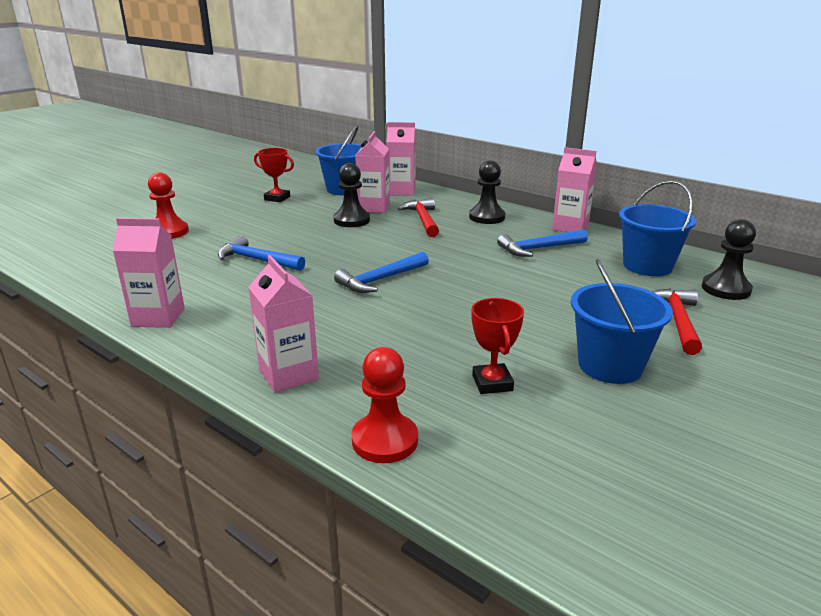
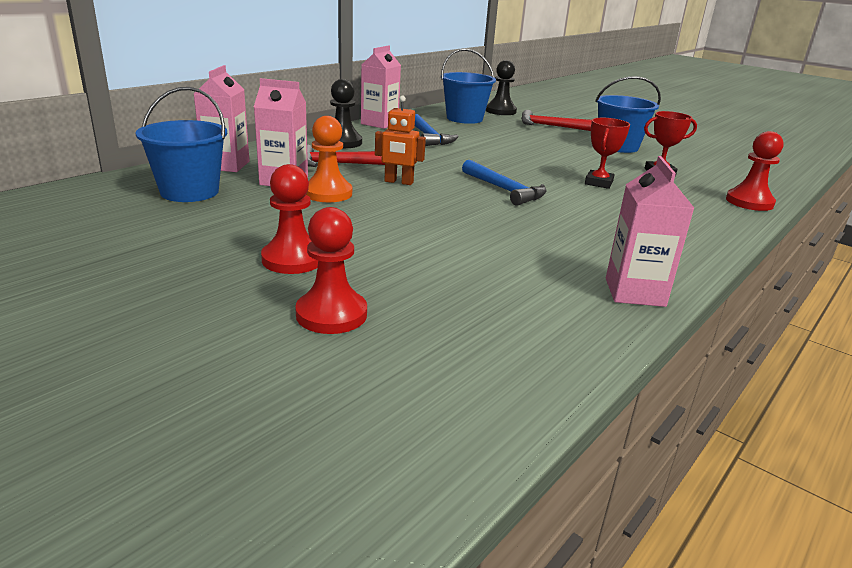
camera: 90 degrees left, 0 degrees up
(238, 220) = (292, 259): none -> red pawn
(257, 260) = (457, 243): blue hammer -> none
(277, 198) = (197, 234): red trophy -> red trophy (598, 183)
(288, 374) = (698, 227): pink carton -> none
(351, 220) = (328, 193): black pawn -> orange pawn
(386, 240) = (398, 182): none -> orange robot

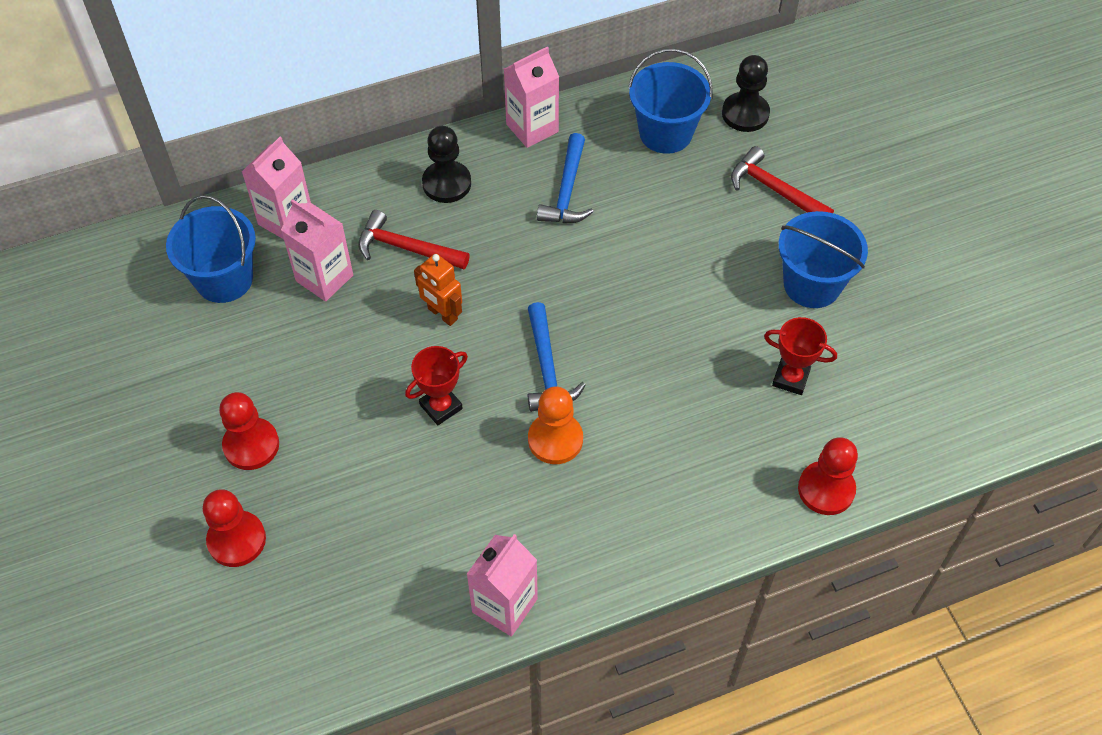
camera: 30 degrees right, 30 degrees up
(328, 193) = (352, 321): orange pawn -> orange pawn (555, 439)
(598, 183) = (678, 383): red trophy -> red trophy (441, 407)

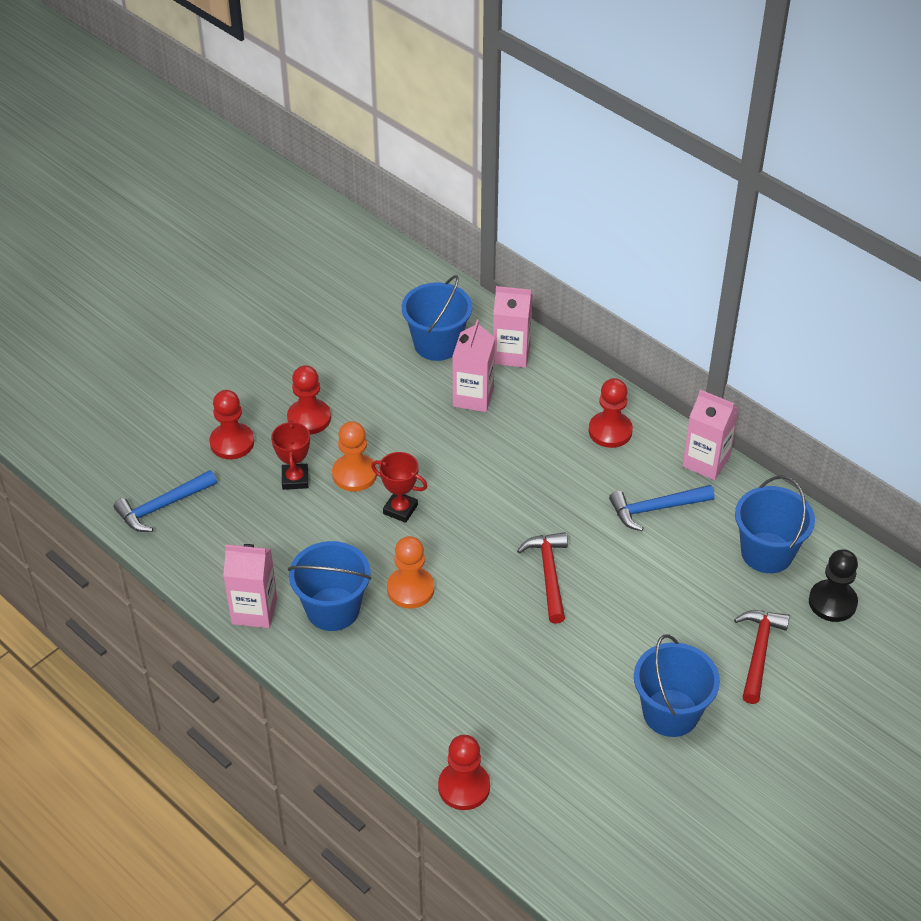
camera: 65 degrees right, 10 degrees down
(364, 431) = (354, 474): none -> orange pawn
(406, 248) = (531, 432): red hammer -> red hammer (549, 575)
(442, 314) = (483, 477): orange robot -> none
(446, 183) = (610, 431): black pawn -> red pawn
(543, 524) = (333, 609): none -> blue bucket
(547, 368) = (473, 560): blue hammer -> blue hammer (163, 506)
(790, 378) = (560, 727): red trophy -> red trophy (295, 479)

